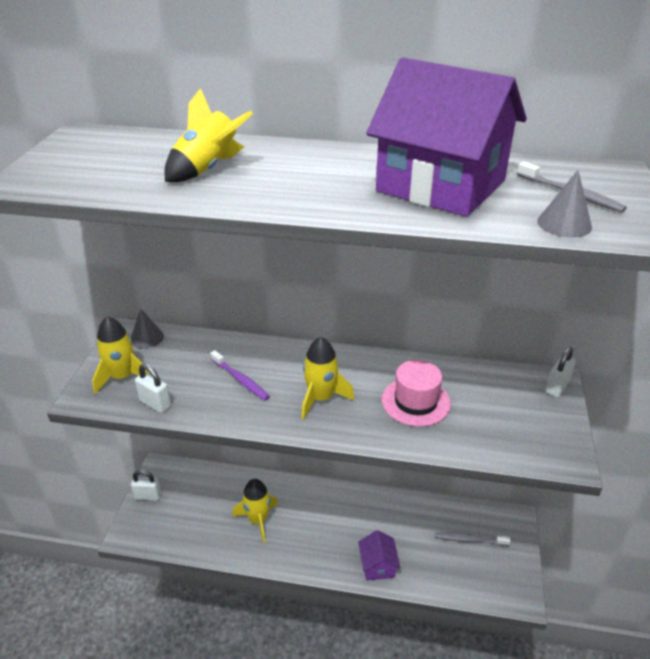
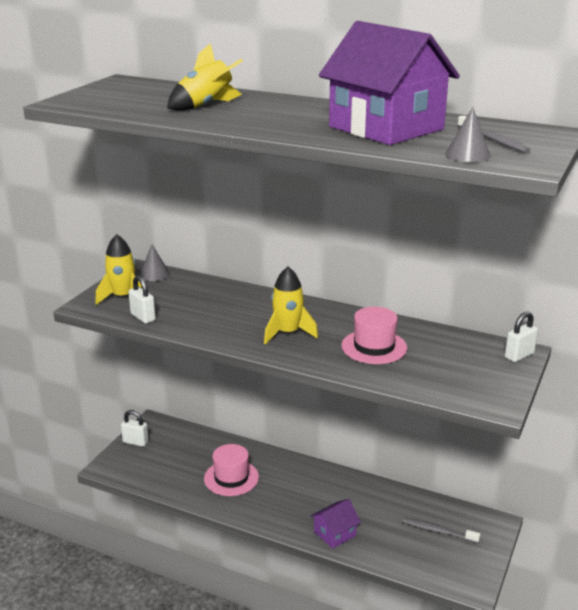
camera: 15 degrees right, 10 degrees down
(240, 380) = (222, 312): purple toothbrush -> none
(258, 520) = (231, 478): yellow rocket -> pink hat
(378, 565) = (334, 533): purple house -> purple house turned 45 degrees clockwise

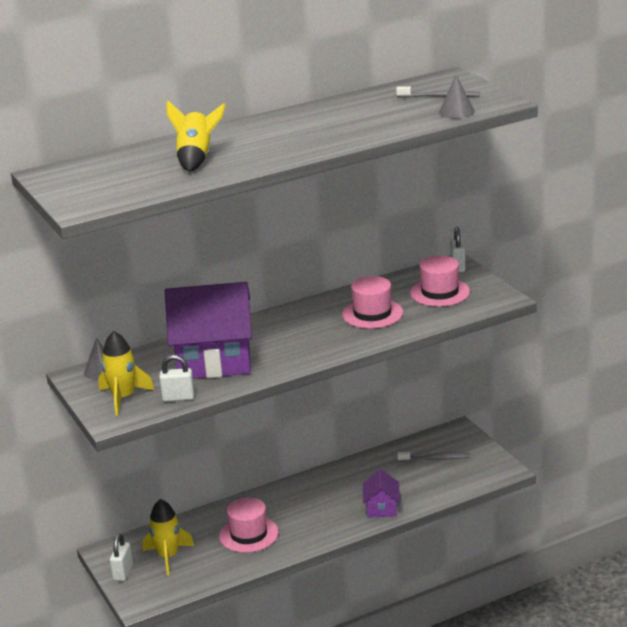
camera: 50 degrees left, 0 degrees up
(135, 442) = (123, 572): white padlock -> white padlock turned 45 degrees counterclockwise
(287, 333) = (302, 341): yellow rocket -> yellow rocket (168, 557)
(386, 128) = (361, 117): purple house -> purple house (214, 360)
(438, 531) = (436, 459): grey toothbrush -> grey toothbrush turned 150 degrees counterclockwise
(458, 365) = (439, 292): none -> pink hat

